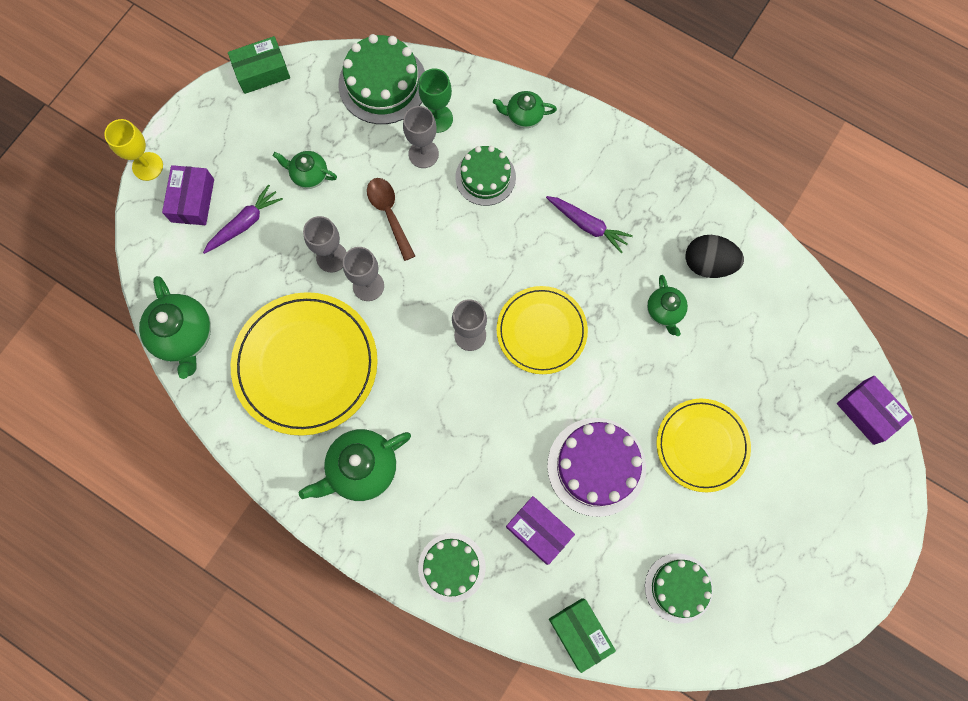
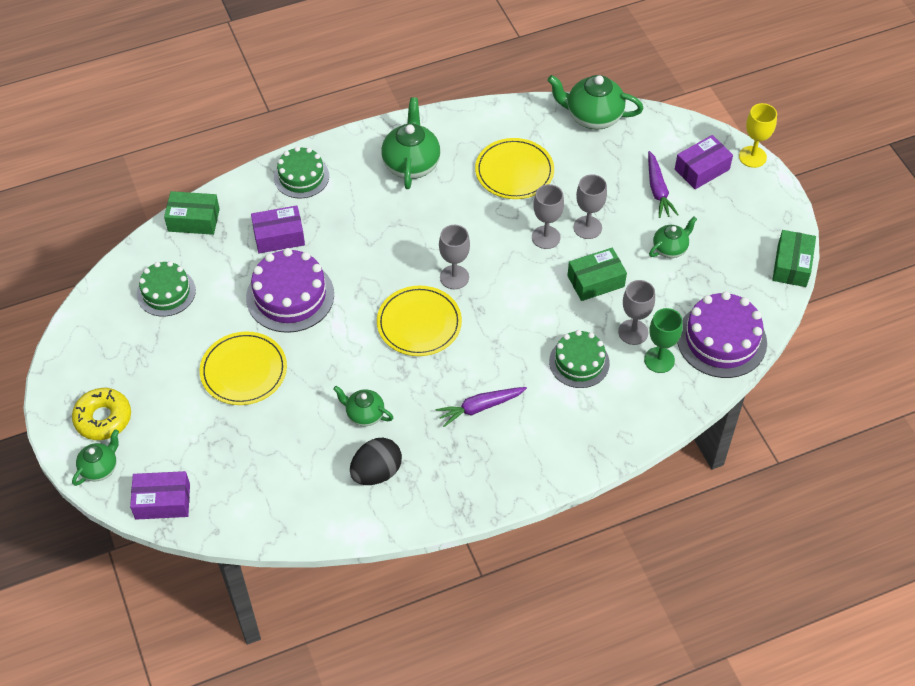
camera: 125 degrees right, 20 degrees down
(192, 200) = (702, 169): purple box -> purple box turned 75 degrees counterclockwise
(306, 364) = (514, 171): yellow plate -> yellow plate, size x0.63
(382, 84) = (721, 340): green cake -> purple cake
(389, 214) = (595, 281): brown spoon -> green box
(524, 116) = (616, 423): green teapot -> green teapot (100, 468)
(841, 530) = (103, 418): none -> yellow donut

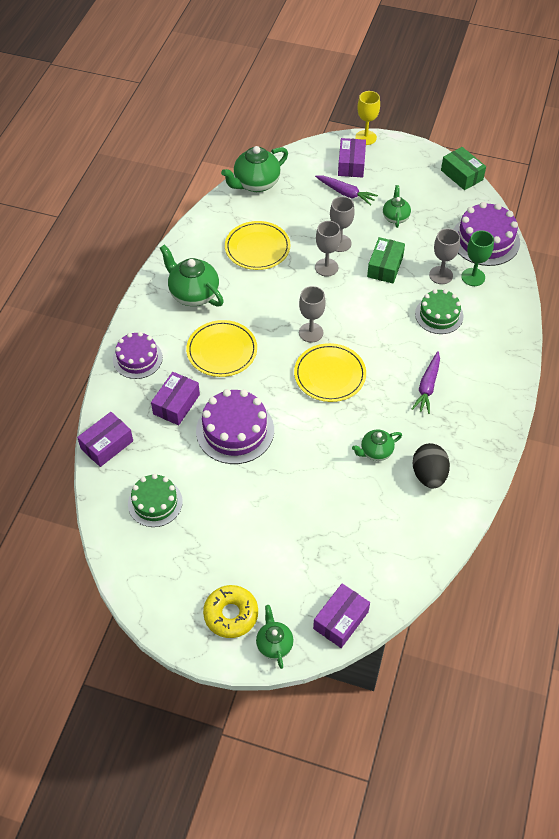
camera: 50 degrees left, 0 degrees up
(193, 220) = (107, 445): green box -> purple box
(244, 371) = (273, 498): yellow plate -> yellow plate (222, 350)
(301, 177) = (137, 358): green cake -> purple cake

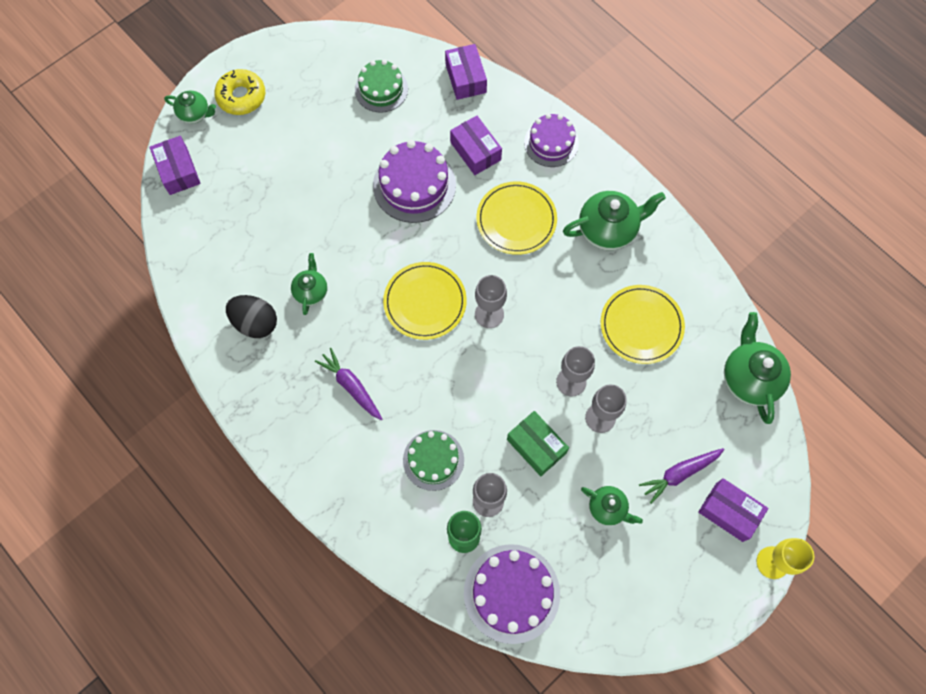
camera: 120 degrees right, 15 degrees up
(461, 175) = (638, 644): green box -> none

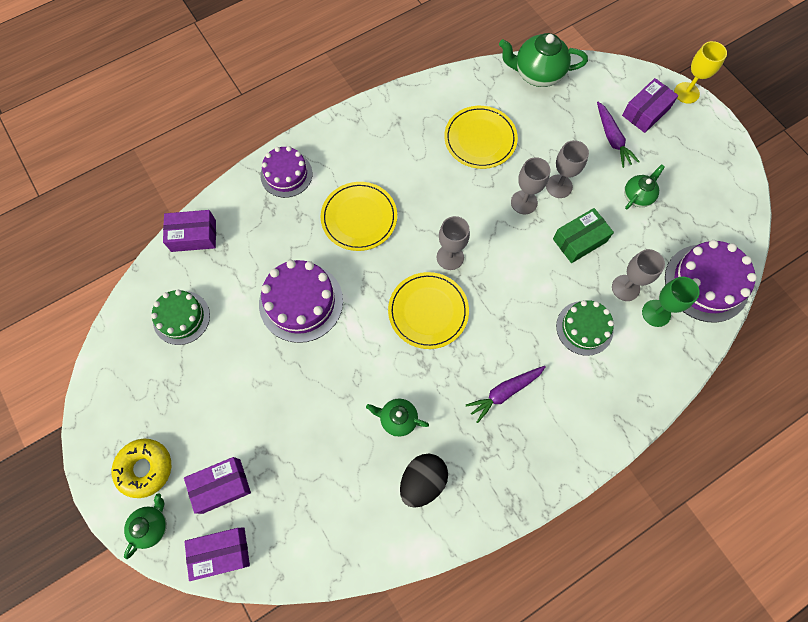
camera: 80 degrees left, 0 degrees up
(475, 151) = (278, 240): purple box -> purple box (221, 486)
(608, 229) = (385, 146): green teapot -> none

